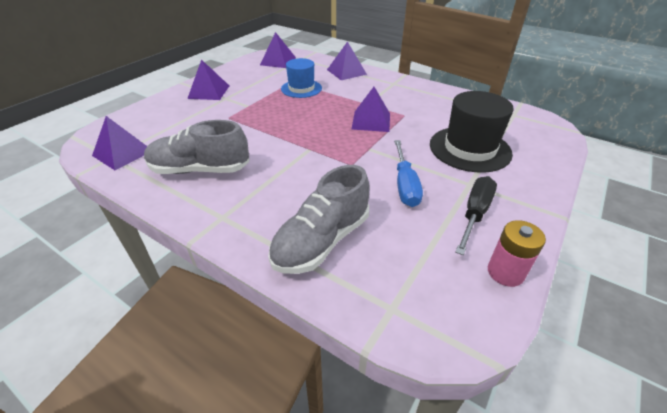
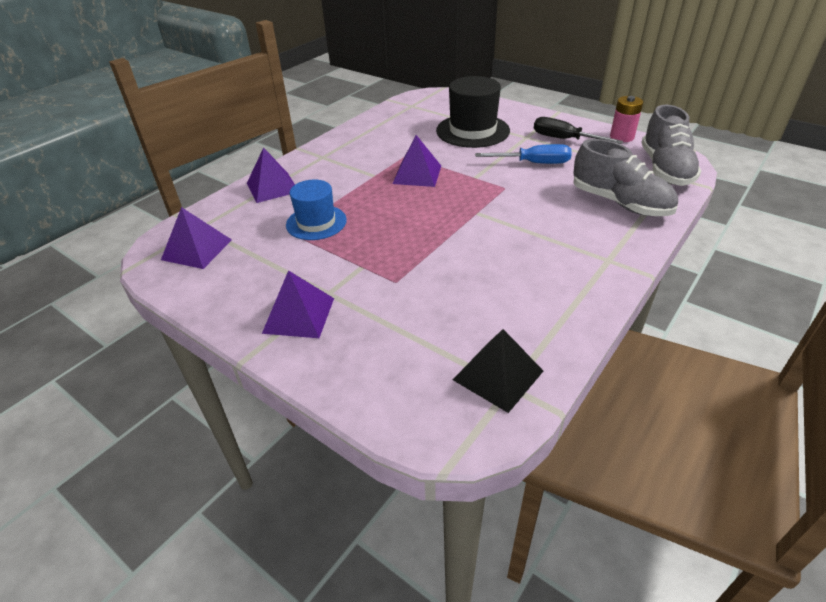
camera: 85 degrees left, 0 degrees up
(122, 153) = (498, 375): purple pyramid -> black pyramid
(200, 170) = (529, 287): grey shoe -> grey shoe (665, 169)

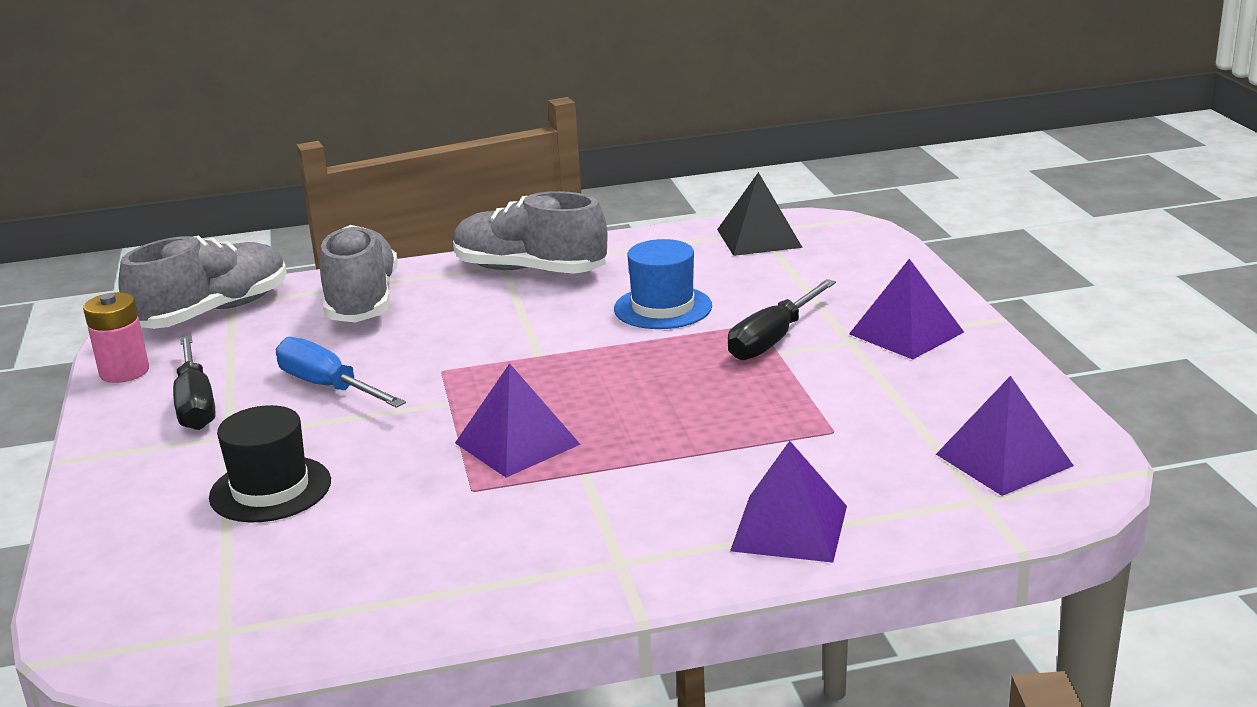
camera: 140 degrees left, 15 degrees down
(316, 222) = (777, 429): blue hat -> blue hat (663, 307)
(373, 274) = (773, 339): none -> black screwdriver
(472, 131) = (270, 489): black hat -> black hat, size x0.66
(586, 263) = (530, 270): none -> grey shoe

